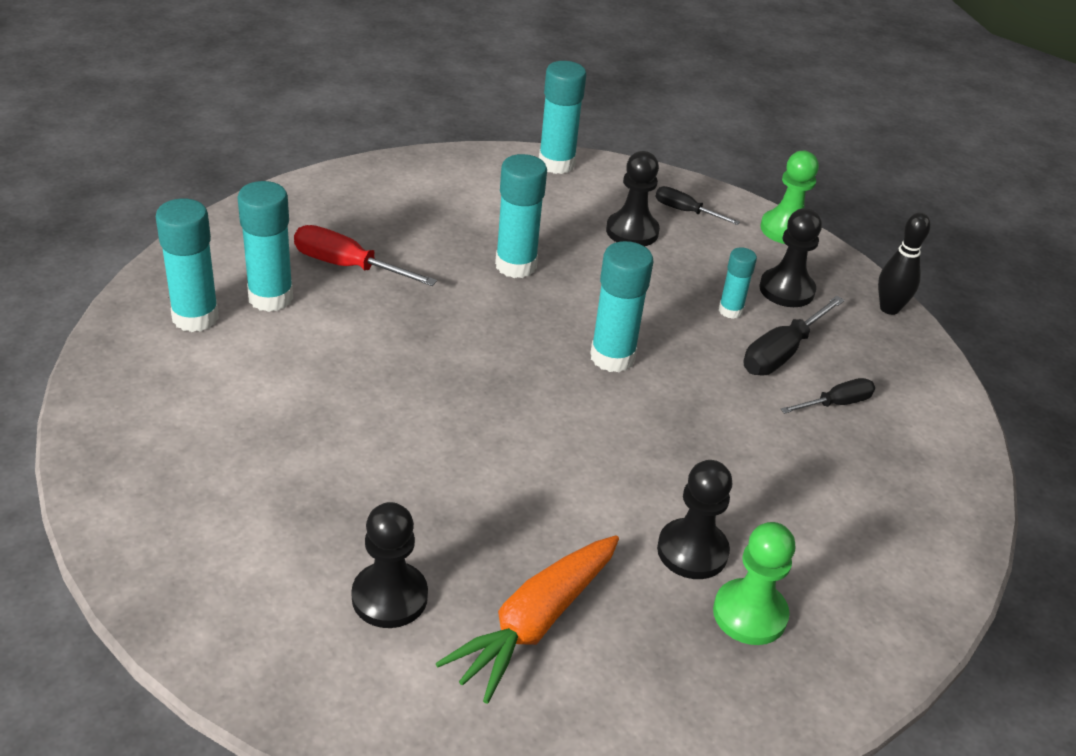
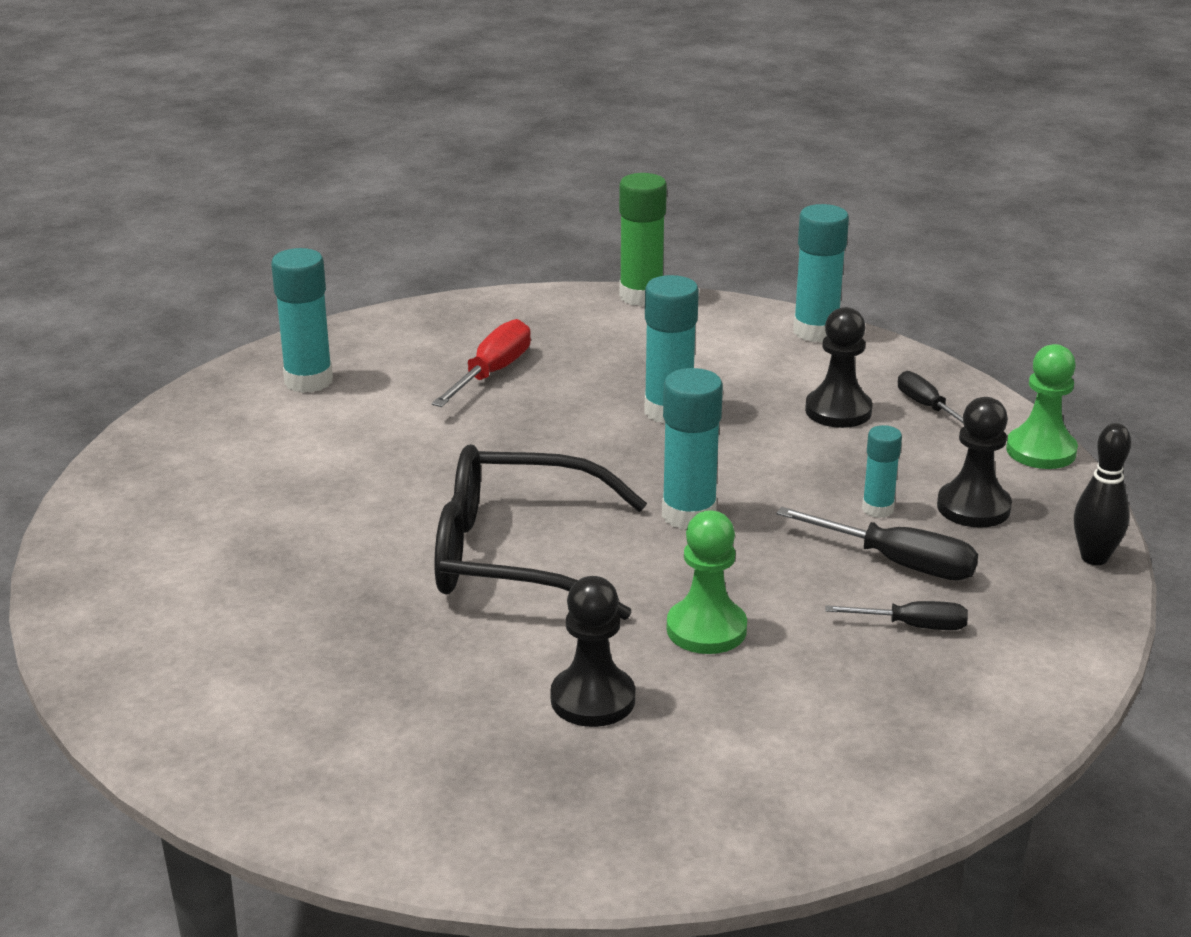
camera: 35 degrees right, 10 degrees down
(270, 298) = (392, 381): turquoise glue stick -> none
(347, 266) = (492, 373): red screwdriver -> red screwdriver turned 60 degrees clockwise
(389, 597) = (260, 638): black pawn -> none
(401, 161) = (641, 296): none -> green glue stick
(522, 439) = (516, 556): none -> black glasses
(534, 624) = (369, 702): orange carrot -> none
(749, 614) = (596, 770): green pawn -> green pawn (706, 629)
(782, 353) = (898, 563): black screwdriver -> black screwdriver turned 135 degrees counterclockwise

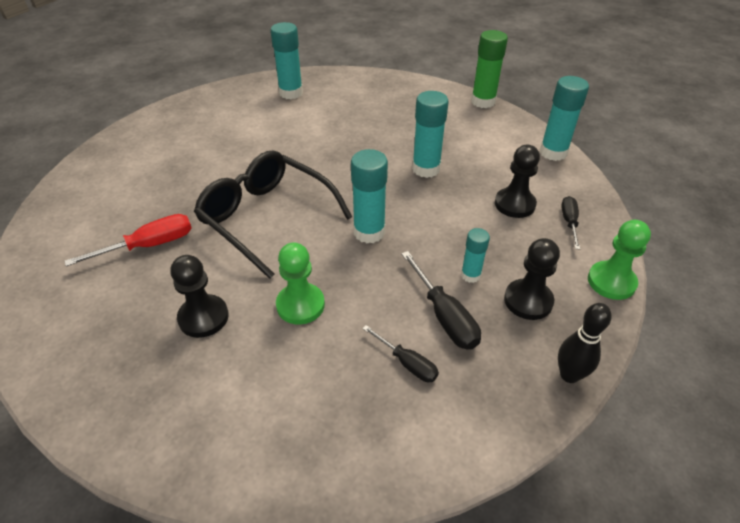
camera: 35 degrees right, 15 degrees up
(492, 373) = (369, 117): red screwdriver -> red screwdriver (149, 245)

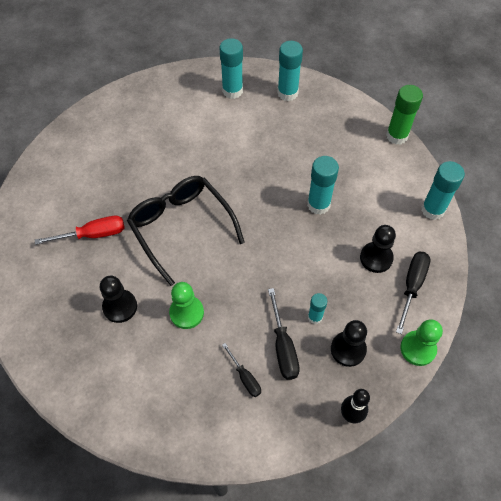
camera: 15 degrees right, 15 degrees up
(369, 232) = (253, 259): turquoise glue stick -> turquoise glue stick (287, 93)
(569, 222) = (412, 286): black screwdriver -> black screwdriver, size x1.57

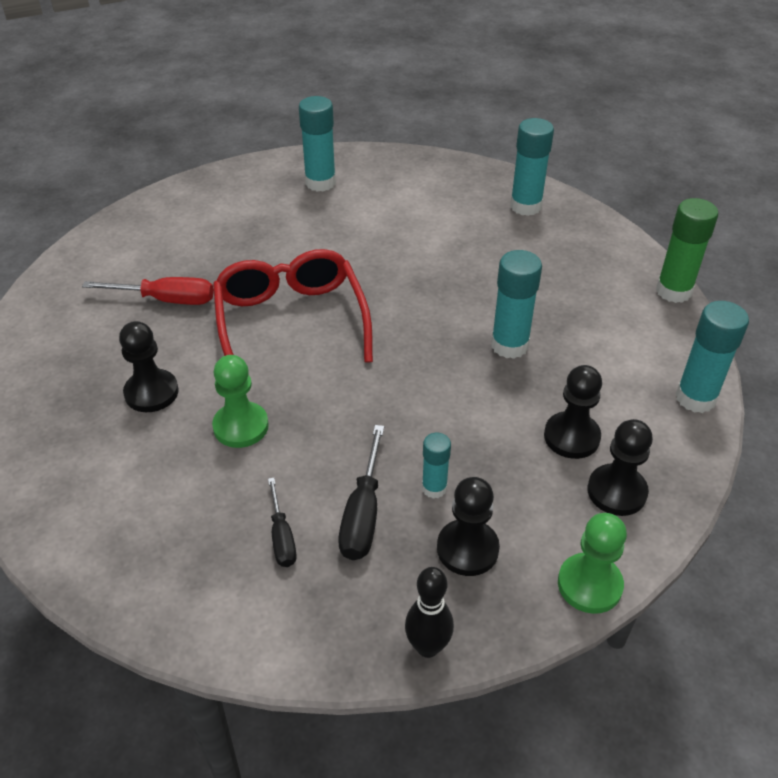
camera: 20 degrees right, 15 degrees down
(181, 227) = (291, 322): black glasses -> red glasses
(232, 91) = (446, 188): turquoise glue stick -> turquoise glue stick (320, 183)
(412, 286) = (616, 491): black screwdriver -> black pawn

